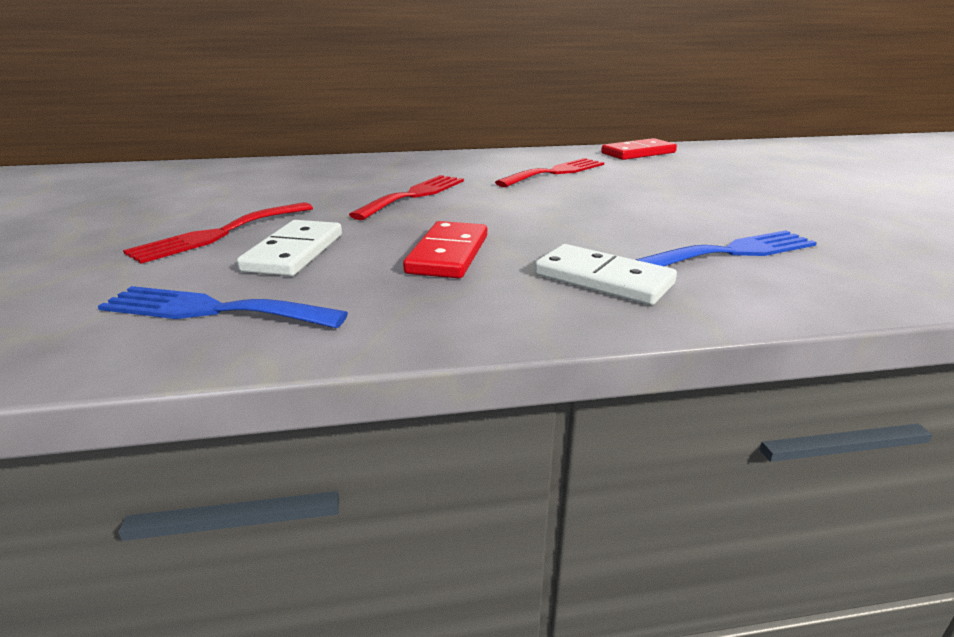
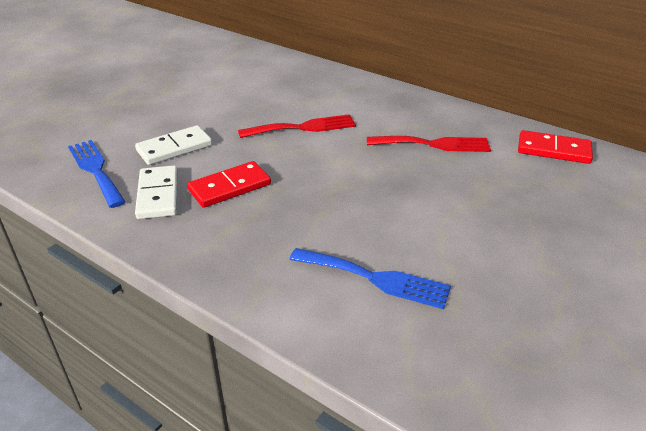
camera: 45 degrees right, 10 degrees up
(219, 234) = (169, 117): red fork -> none
(603, 279) = (260, 250): white domino -> white domino (158, 195)

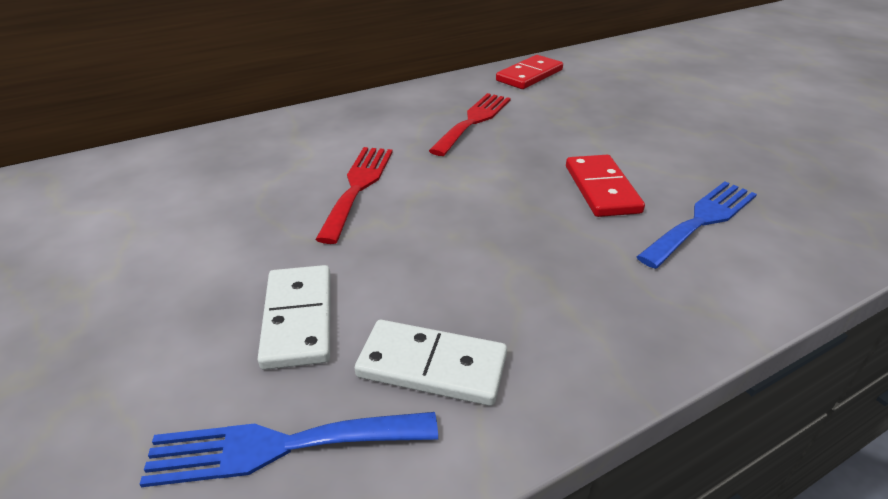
camera: 65 degrees left, 0 degrees up
(230, 187) = (461, 283): red domino -> red domino (602, 189)

